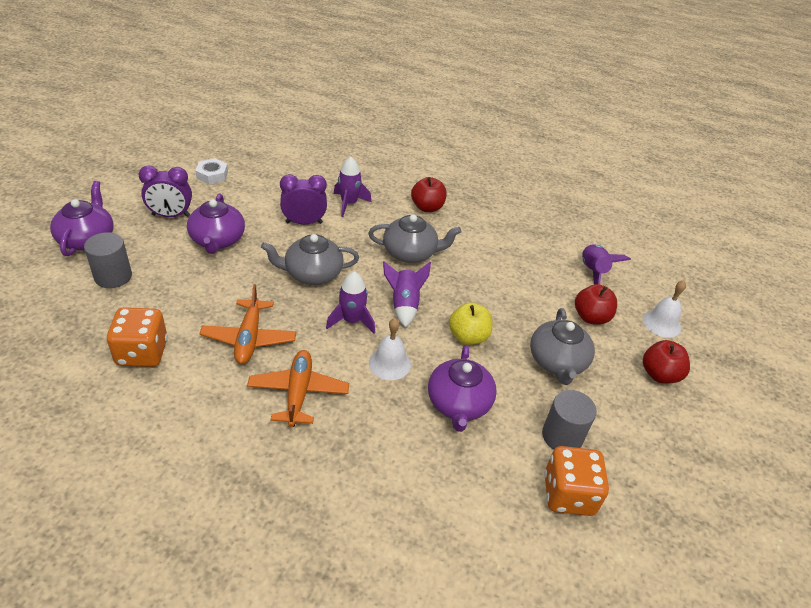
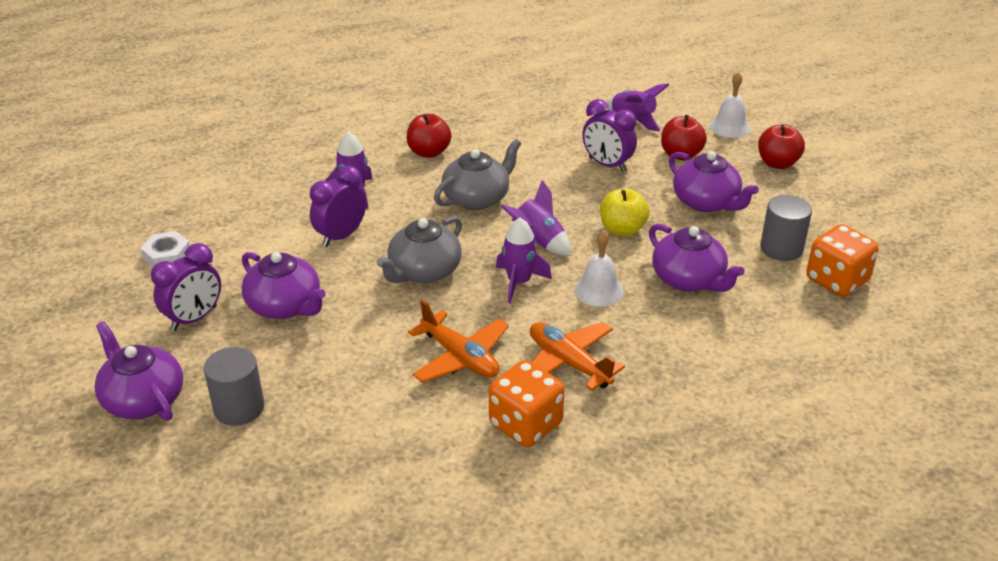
camera: 40 degrees left, 5 degrees down
(142, 353) = (388, 439): orange dice -> orange dice (525, 424)
(526, 288) = (607, 165): none -> purple clock
(557, 362) = (706, 202): grey teapot -> purple teapot

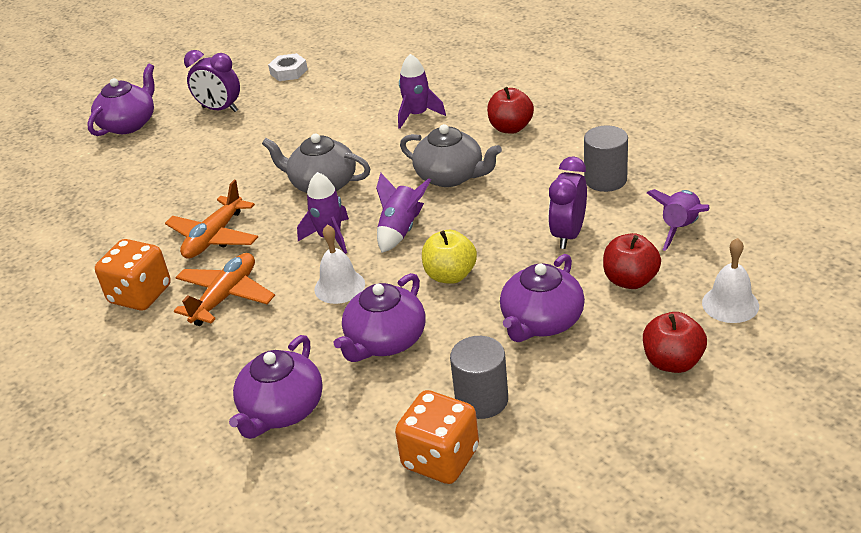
camera: 75 degrees right, 0 degrees up
(239, 408) = (129, 161): grey cylinder -> grey cylinder (605, 180)
(285, 306) = (249, 138): purple teapot -> purple teapot (282, 410)
(341, 236) = (351, 130): purple clock -> none

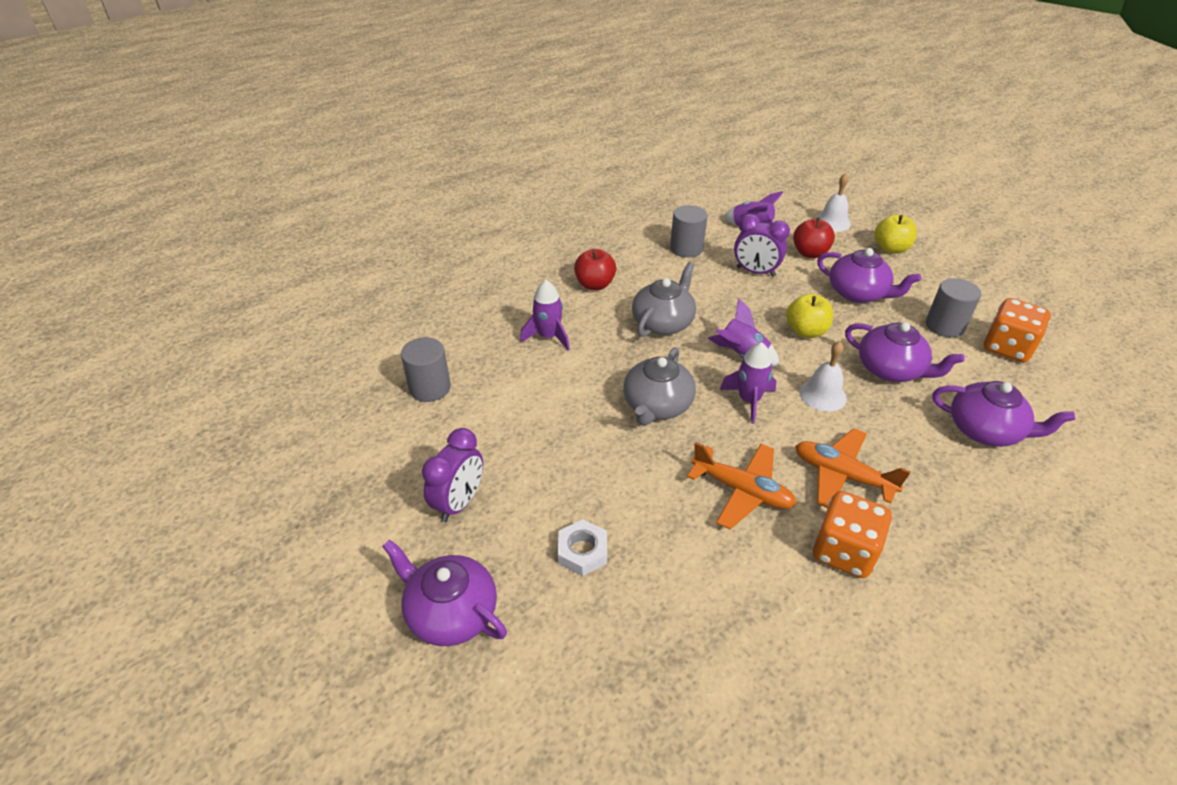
camera: 90 degrees left, 5 degrees up
(288, 72) = (396, 436): white nut -> white nut (582, 551)
(343, 73) = (430, 388): none -> grey cylinder
(672, 362) = (890, 249): red apple -> yellow apple

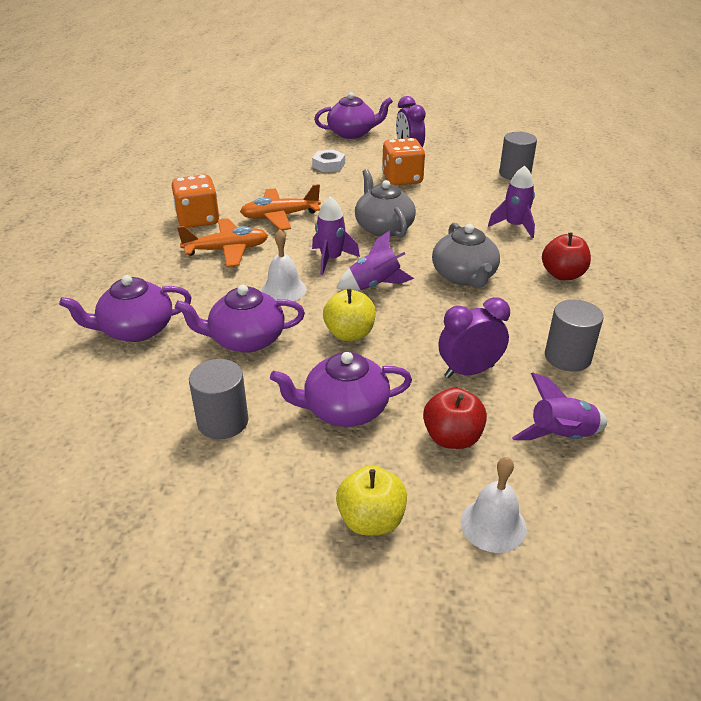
camera: 135 degrees right, 5 degrees down
(1007, 347) = (140, 432): orange dice -> orange dice (402, 179)

